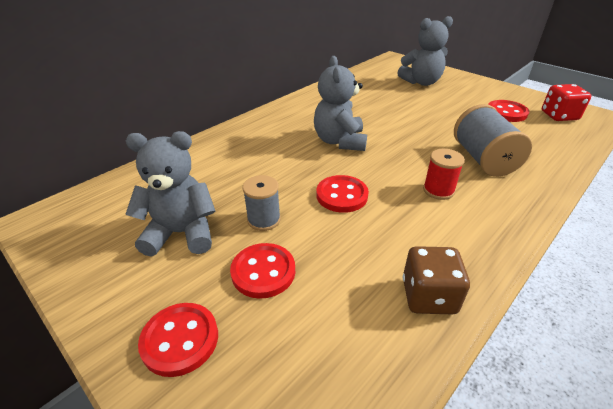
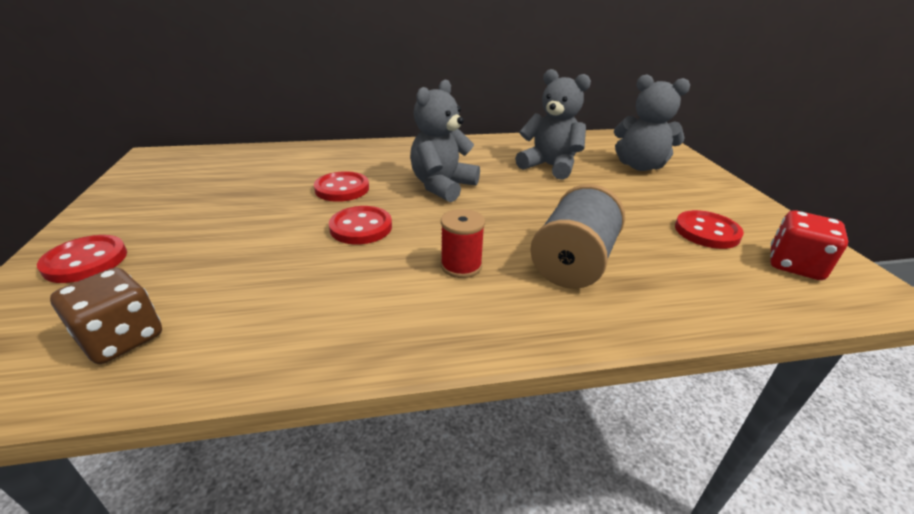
camera: 35 degrees right, 5 degrees down
(181, 233) = (205, 199): grey teddy bear -> grey teddy bear (550, 166)
(263, 272) = (203, 250): red button -> red button (342, 189)
(264, 219) = (270, 216): grey spool -> none
(428, 296) = (277, 341): brown dice -> brown dice (122, 338)

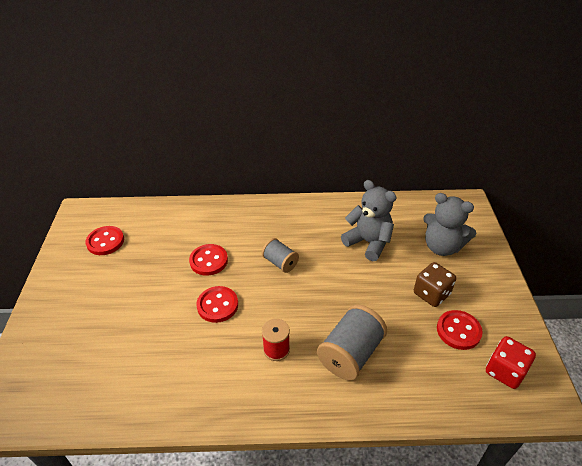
camera: 10 degrees right, 10 degrees up
(86, 261) = (53, 323): red button -> red button (105, 242)
(122, 338) = (82, 389): brown dice -> brown dice (431, 294)
(442, 186) = (280, 263): grey teddy bear -> grey spool

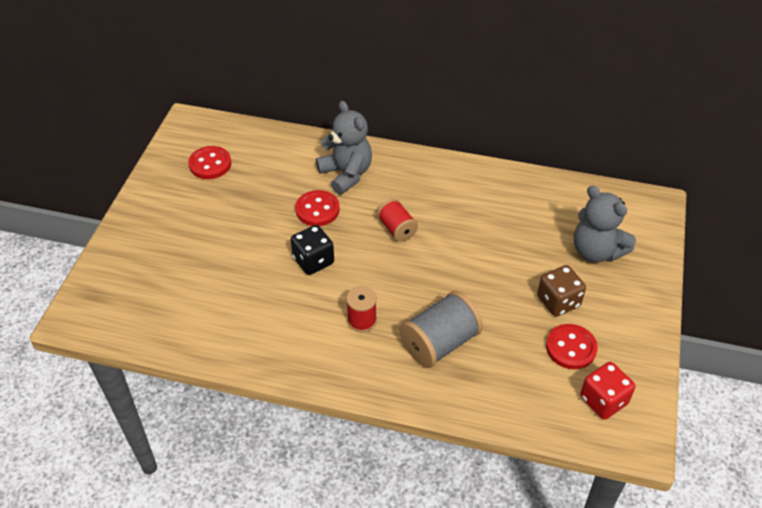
camera: 15 degrees right, 5 degrees up
(217, 305) = (313, 261): red button -> black dice
(280, 263) = (397, 229): grey spool -> red spool
(368, 242) = (509, 227): grey teddy bear -> grey teddy bear (346, 174)

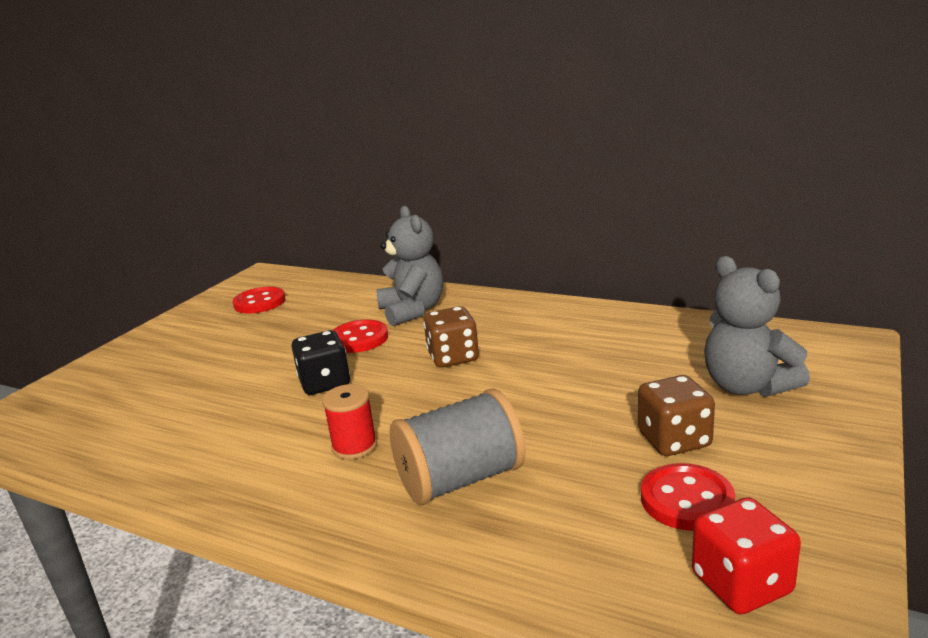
camera: 15 degrees right, 25 degrees down
(397, 229) = (453, 357): red spool -> brown dice

